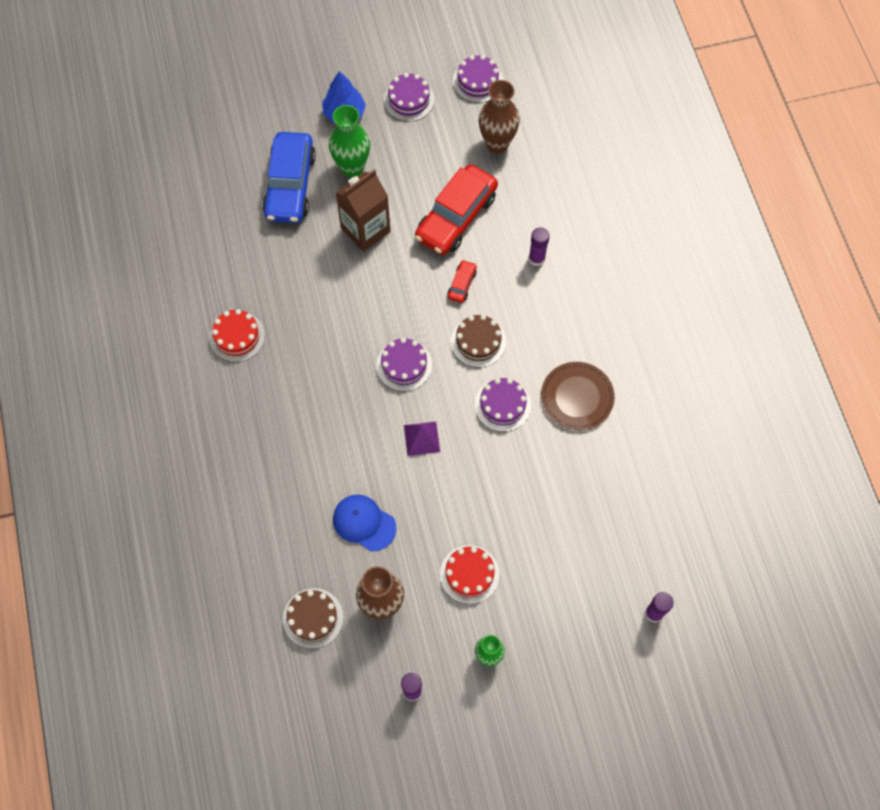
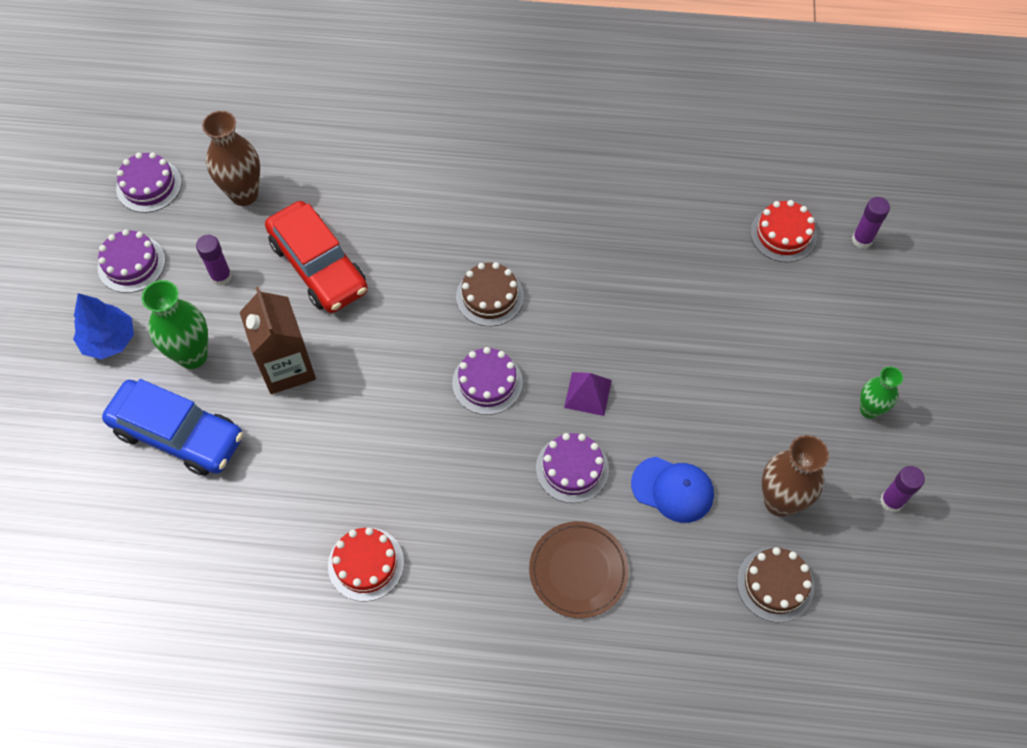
camera: 70 degrees left, 5 degrees down
(364, 523) = (672, 489): blue cap -> blue cap turned 120 degrees counterclockwise
(462, 284) = (409, 289): red car -> none
(469, 574) = (769, 397): red cake -> red cake (783, 234)
(502, 405) = (578, 298): purple cake -> purple cake (572, 468)
(536, 259) = (411, 205): purple glue stick -> purple glue stick (221, 276)
(577, 397) = (596, 224): brown plate -> brown plate (578, 571)

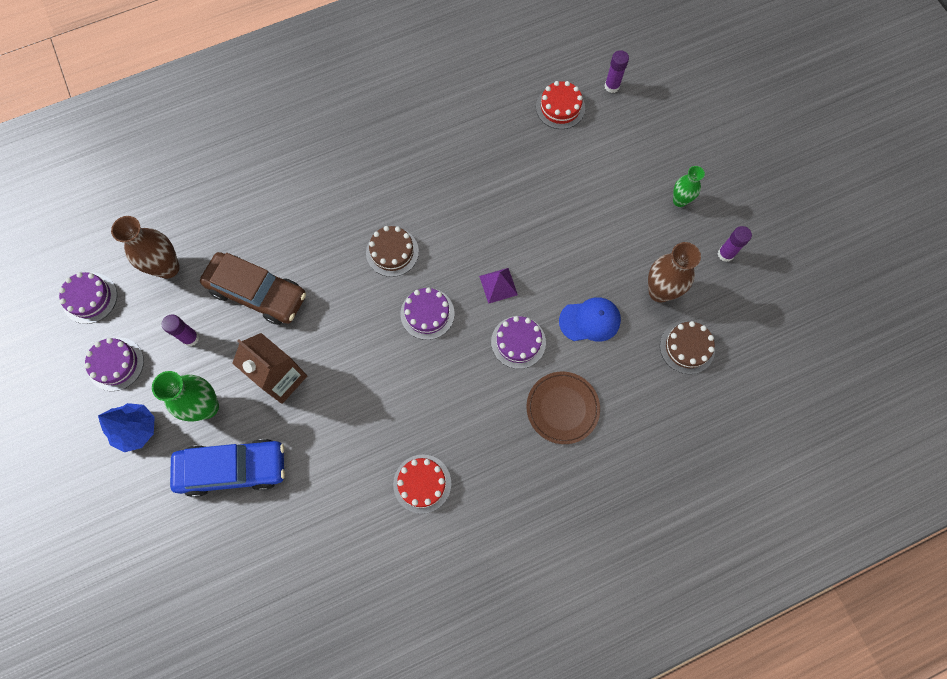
camera: 30 degrees left, 10 degrees up
(318, 266) = (257, 293): red car -> brown car

